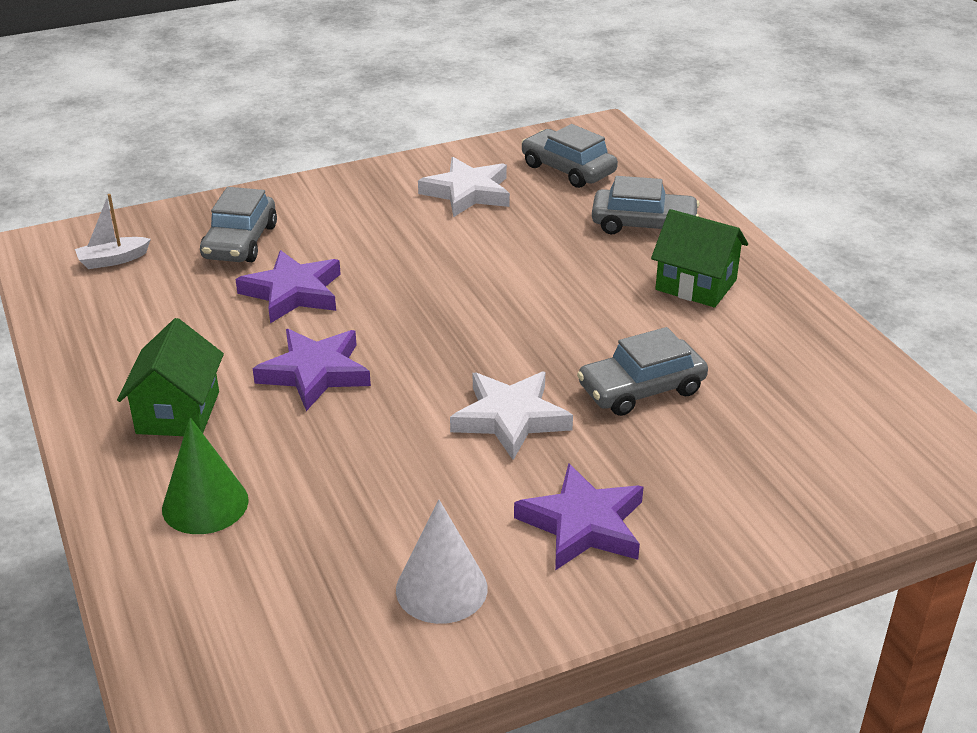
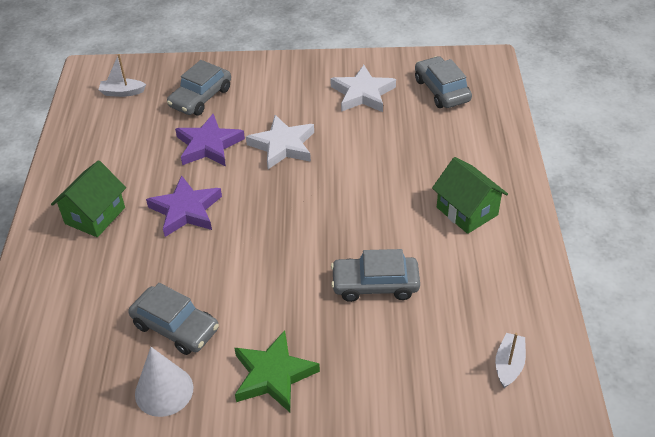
camera: 25 degrees right, 10 degrees up
(205, 504) = (73, 285): green cone -> none
(510, 418) = (279, 281): white star -> white star (283, 145)
(583, 524) = (273, 375): purple star -> green star
(643, 224) = (464, 150): grey car -> grey car (175, 327)
(869, 427) = (509, 365): none -> white boat

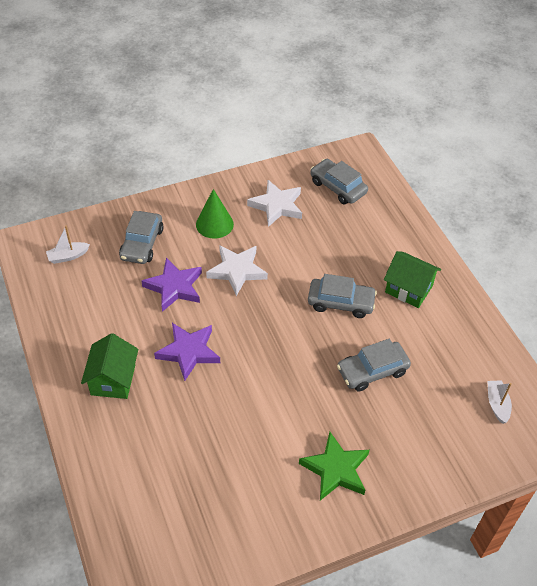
camera: 25 degrees left, 5 degrees up
(164, 390) = (259, 511): white cone -> none
(175, 327) = (238, 456): grey car -> grey car (341, 302)
(285, 96) = (214, 224): none -> green cone

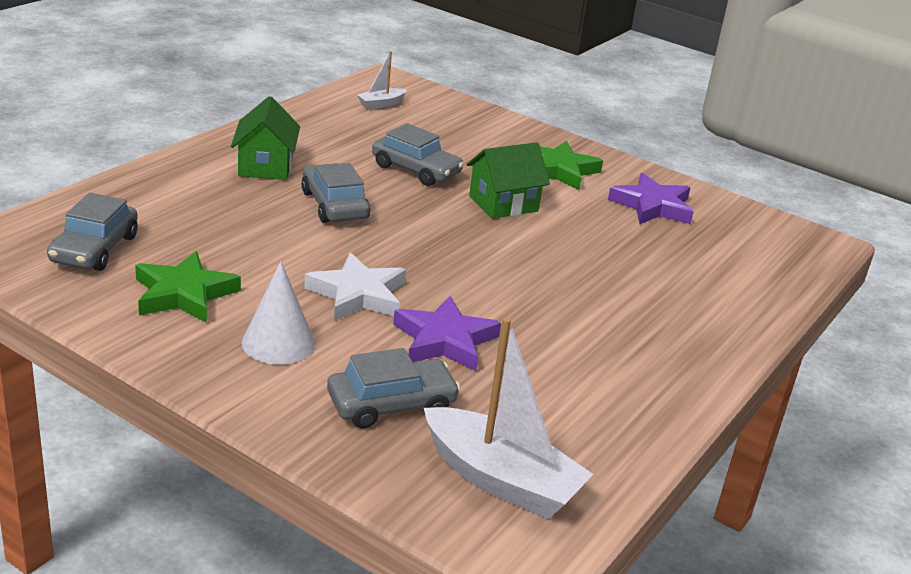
camera: 125 degrees left, 20 degrees down
(68, 256) = (501, 480): white boat -> white boat, size x2.03
(113, 380) = (645, 339): green house -> green house (503, 204)
(188, 352) = (535, 294): purple star -> purple star (652, 206)
(214, 224) = (278, 342): green cone -> white cone
(277, 206) = (184, 294): white star -> green star

